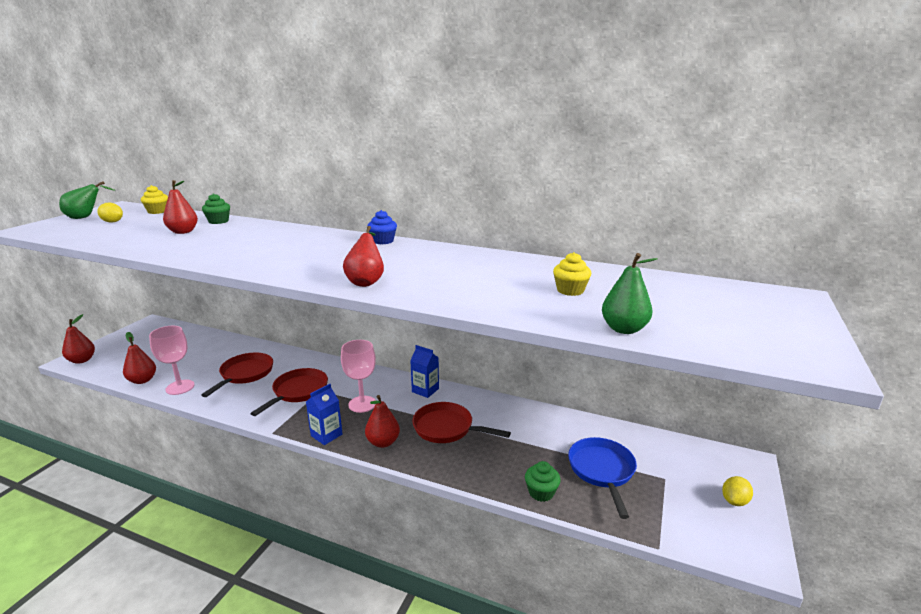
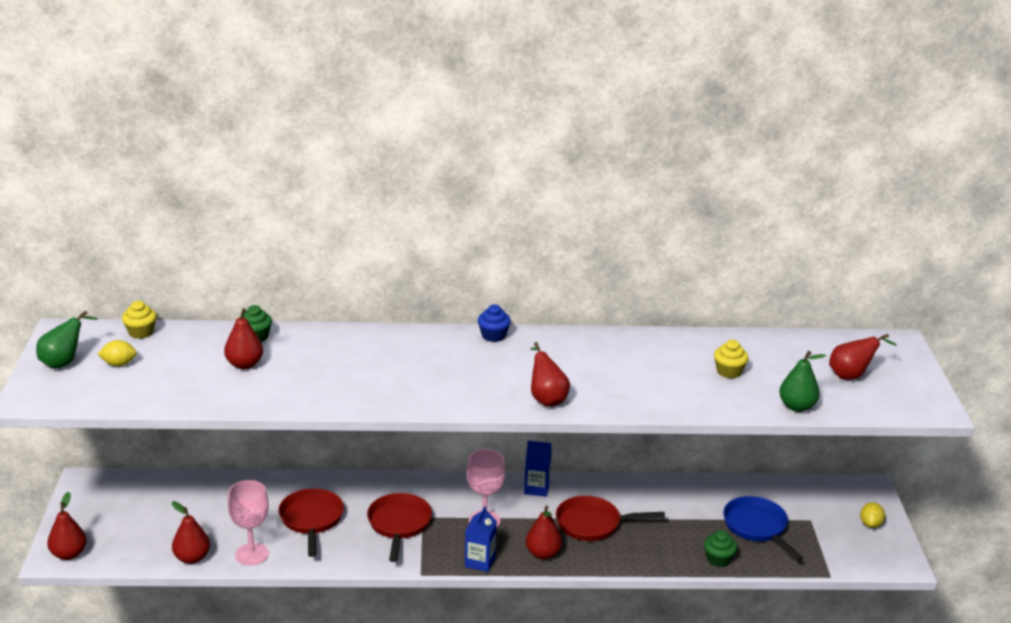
camera: 25 degrees left, 5 degrees up
(715, 314) = (851, 376): none -> red pear

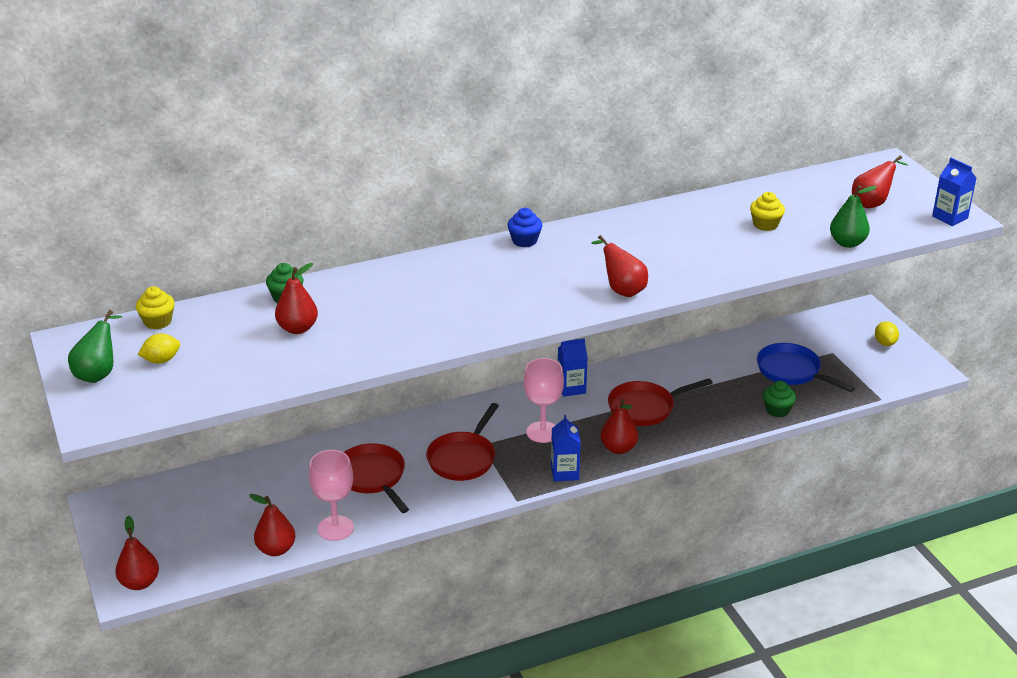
camera: 20 degrees left, 5 degrees up
(399, 524) = (463, 458): red pan -> red pan turned 135 degrees counterclockwise
(922, 407) = (950, 217): none -> blue carton

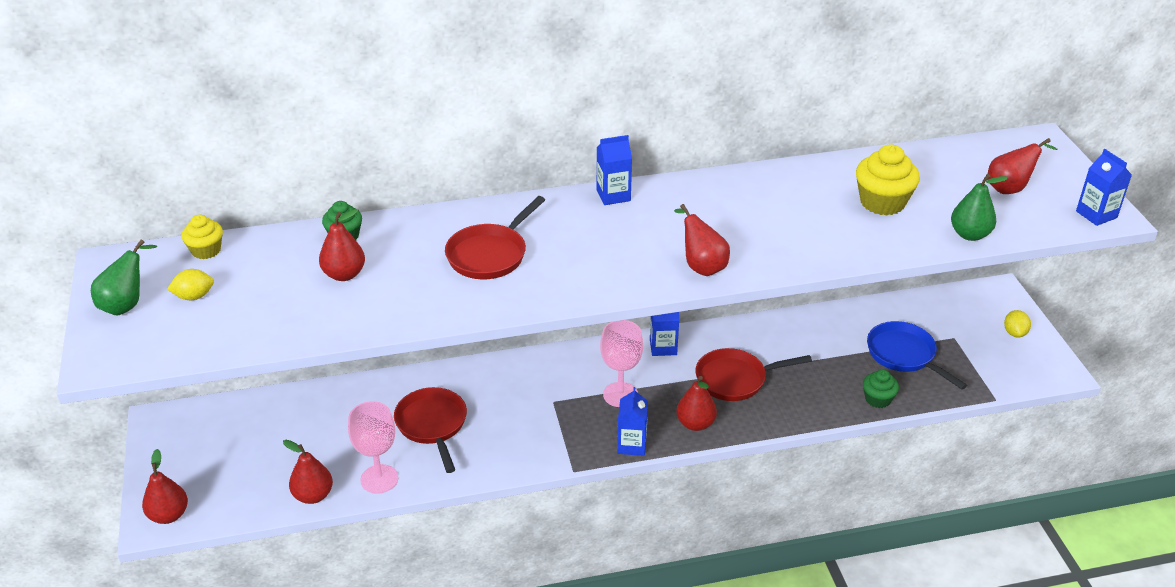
camera: 10 degrees right, 5 degrees up
(463, 458) = (530, 415): red pan -> red pan (490, 254)
(524, 241) = (613, 195): blue cupcake -> blue carton
(765, 224) = (882, 202): yellow cupcake -> yellow cupcake, size x1.64

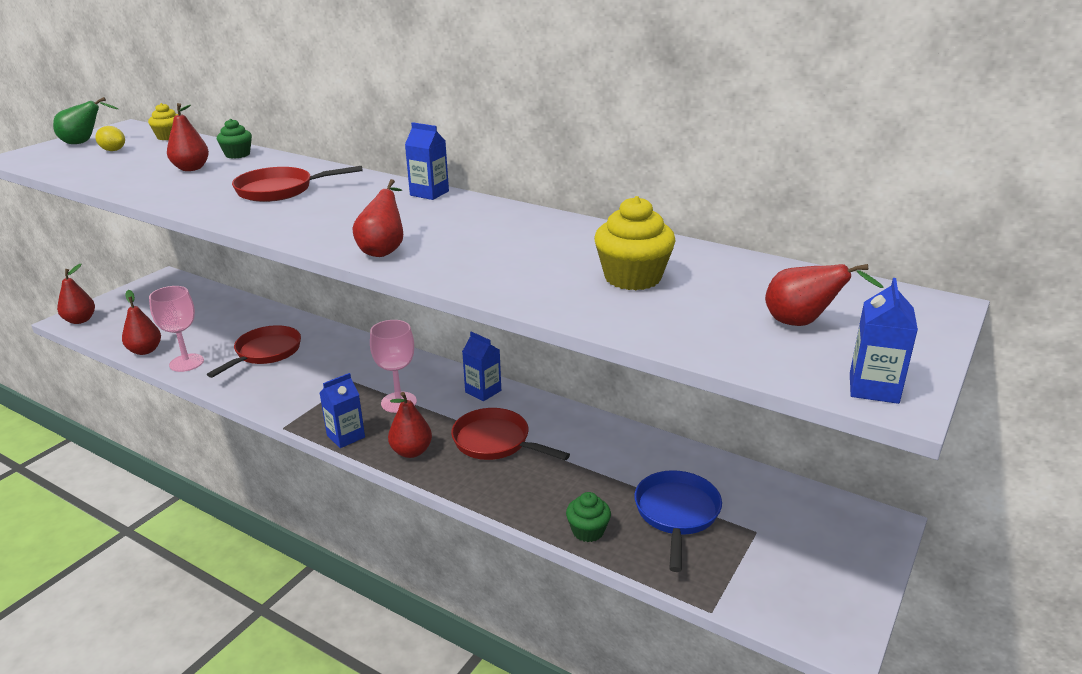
camera: 45 degrees right, 10 degrees down
(969, 234) = (668, 334): green pear -> none
(1014, 333) = (838, 569): yellow lemon -> none

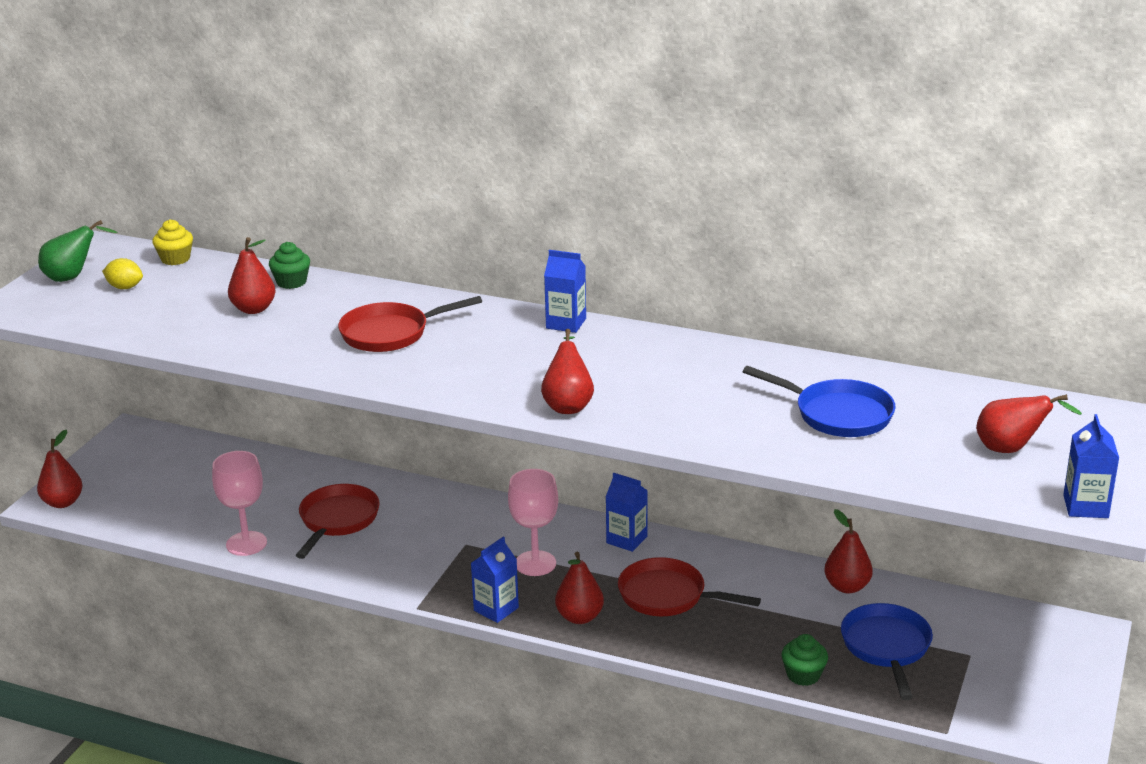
camera: 10 degrees left, 0 degrees up
(145, 350) = (181, 534): red pear -> red pear (847, 587)
(632, 278) = (837, 414): yellow cupcake -> blue pan

